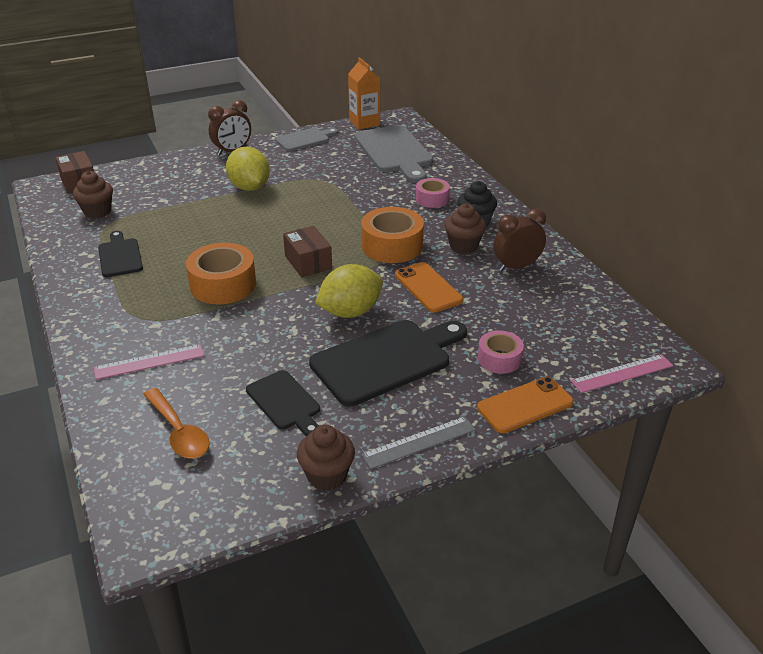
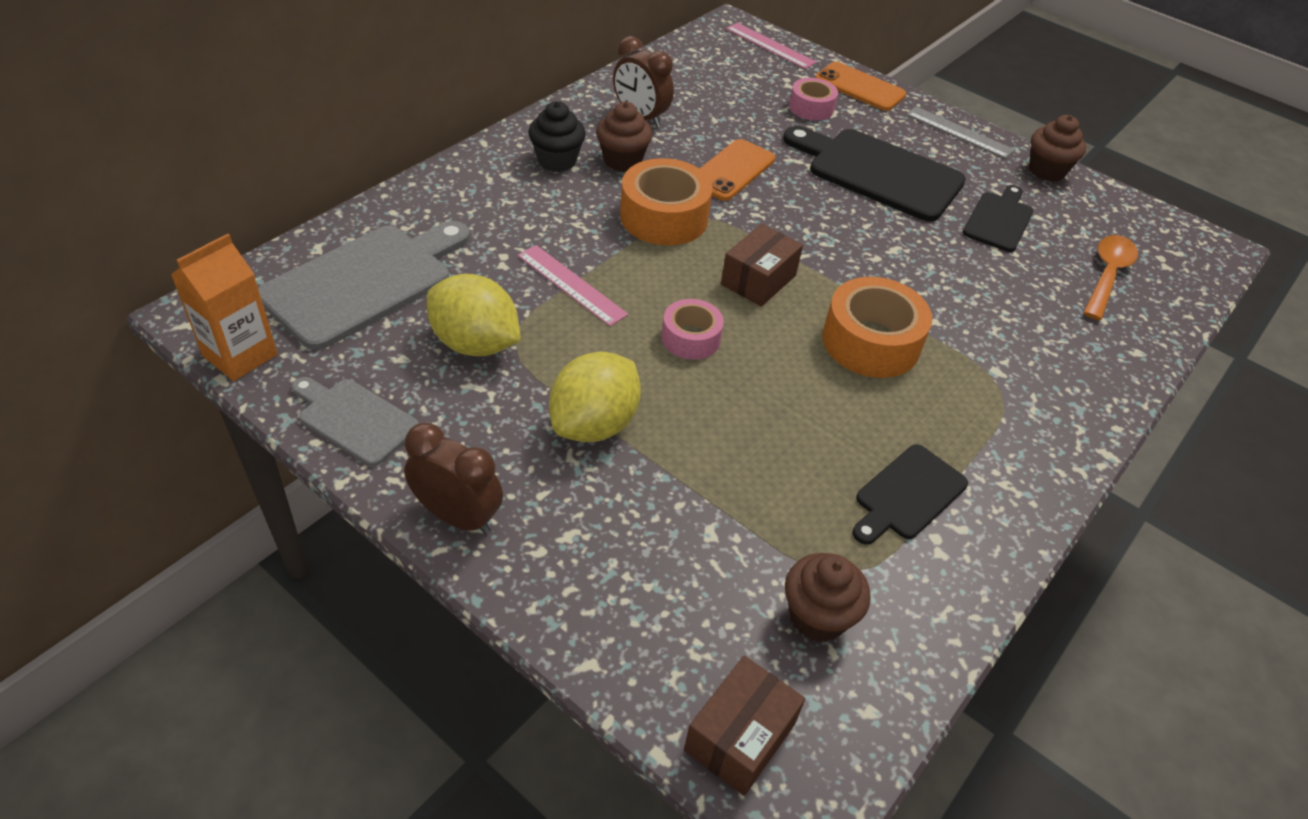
camera: 120 degrees left, 10 degrees up
(149, 362) = (1055, 344): pink ruler -> pink ruler (571, 284)
(350, 312) = (826, 216): yellow lemon -> yellow lemon (475, 344)
(432, 199) = (513, 208): pink tape -> pink tape (691, 338)

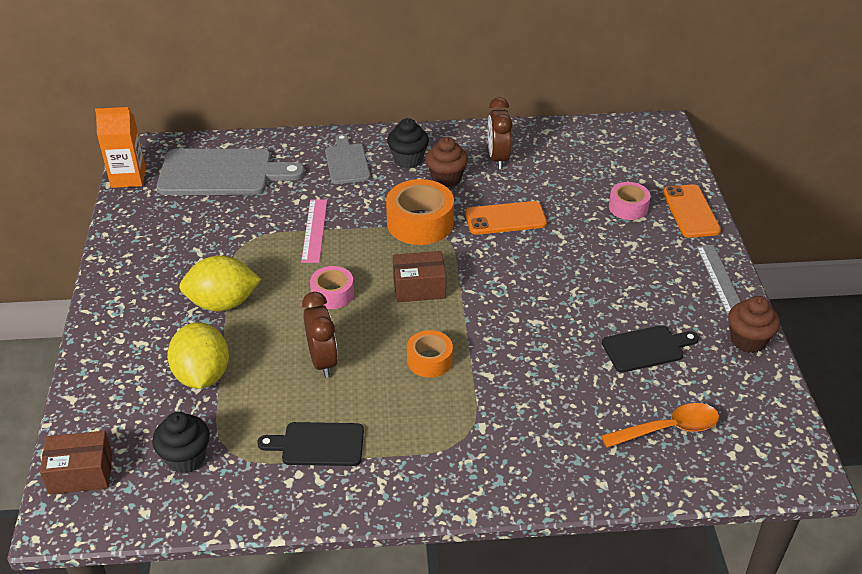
camera: 50 degrees right, 5 degrees down
(354, 419) = (131, 234): grey cutting board -> grey cutting board (347, 162)
(458, 516) = (111, 302): brown clock -> brown clock (323, 361)
(475, 344) = (227, 232): yellow lemon -> yellow lemon (202, 375)
(770, 45) = (667, 153): pink ruler -> none
(817, 616) = (186, 458): brown cupcake -> black cupcake
(871, 342) = (429, 360): orange tape -> orange tape, size x0.60
(878, 172) = (606, 271): black cutting board -> none

